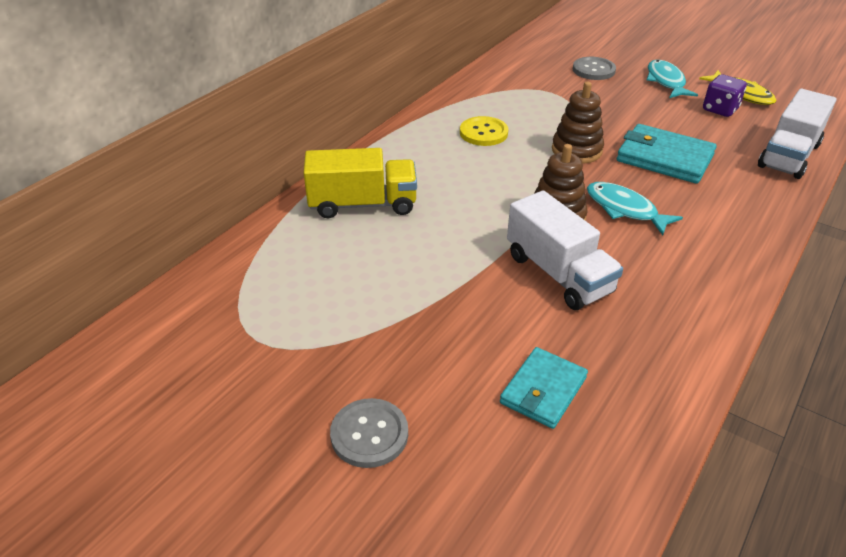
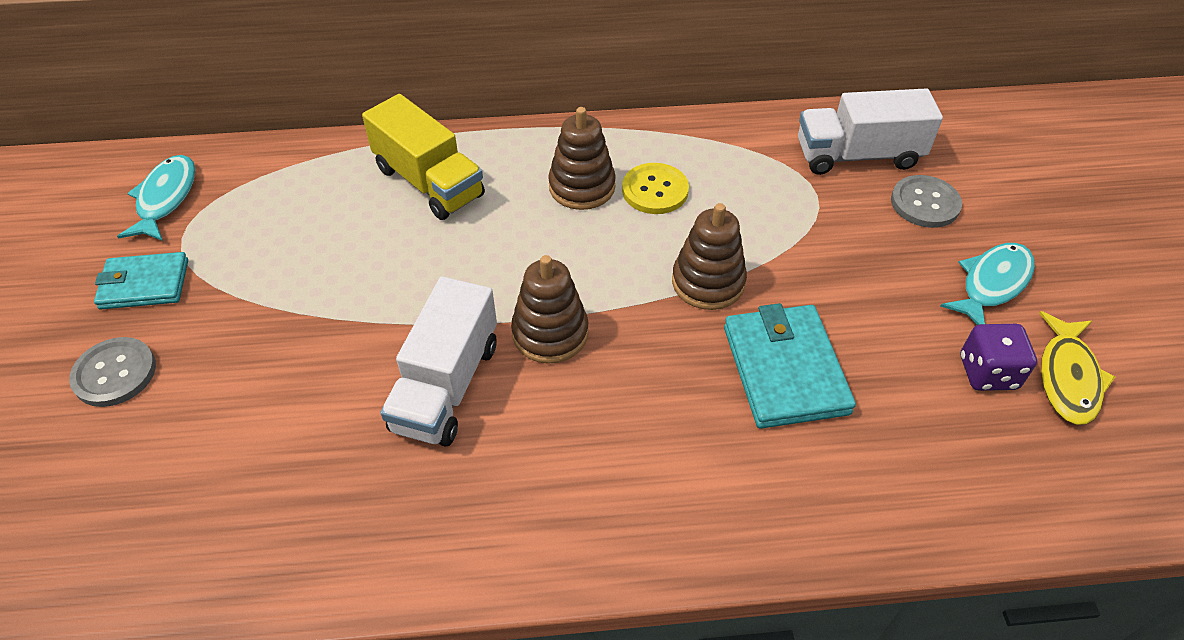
camera: 50 degrees right, 10 degrees up
(447, 153) = (582, 187): none -> brown stacking toy
(543, 390) = (251, 465): turquoise wallet -> turquoise wallet (144, 284)
(624, 209) = (626, 384): turquoise fish -> turquoise fish (166, 198)
(788, 155) = (951, 501): white truck -> white truck (858, 155)

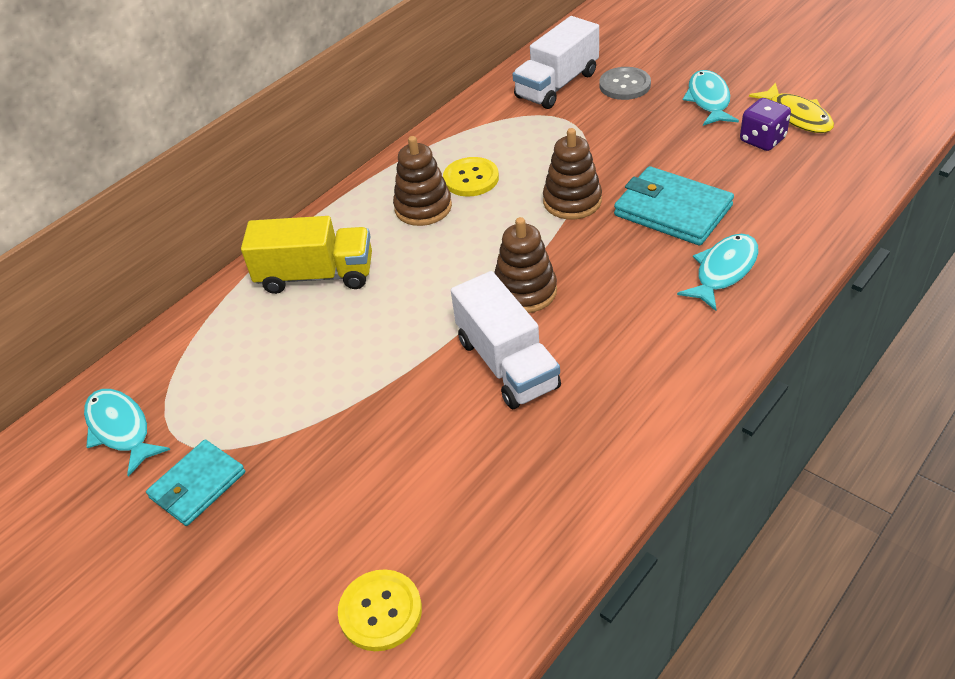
camera: 40 degrees left, 5 degrees down
(96, 499) = (380, 611): none -> yellow button
(115, 373) = (268, 545): grey button -> none
(743, 474) = (723, 271): none -> turquoise fish

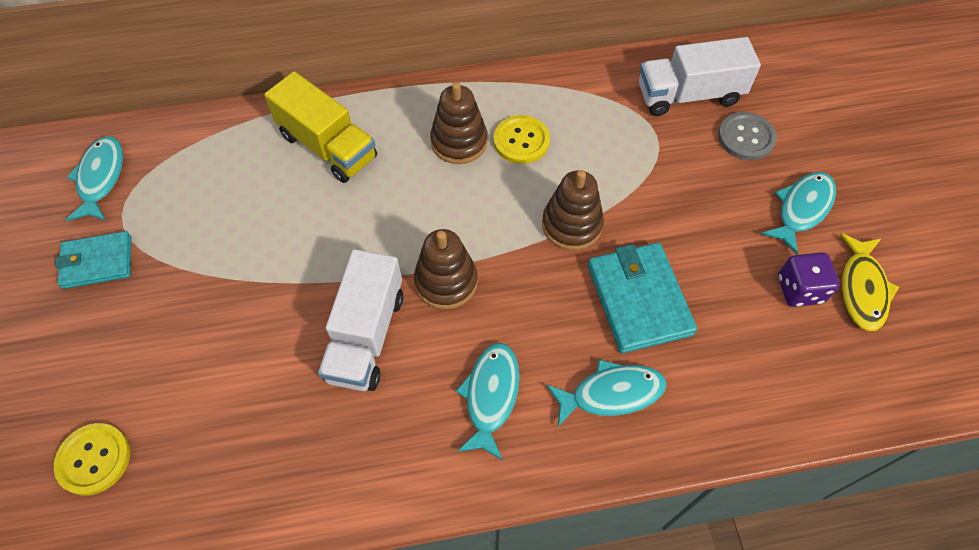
camera: 35 degrees right, 15 degrees up
(646, 330) = (491, 396): none -> turquoise fish

